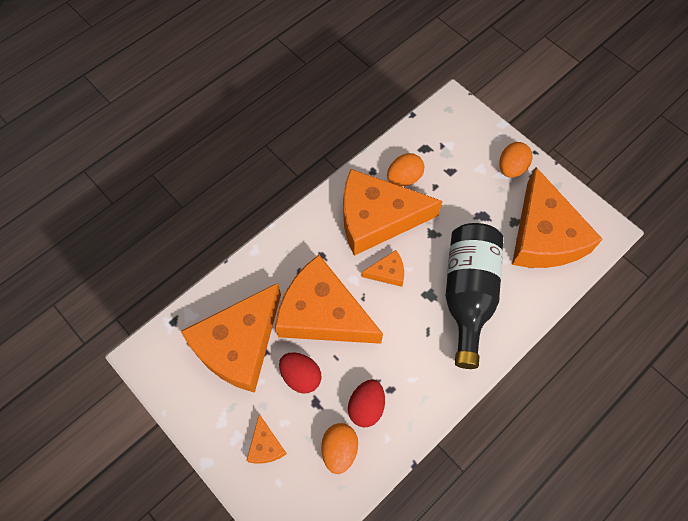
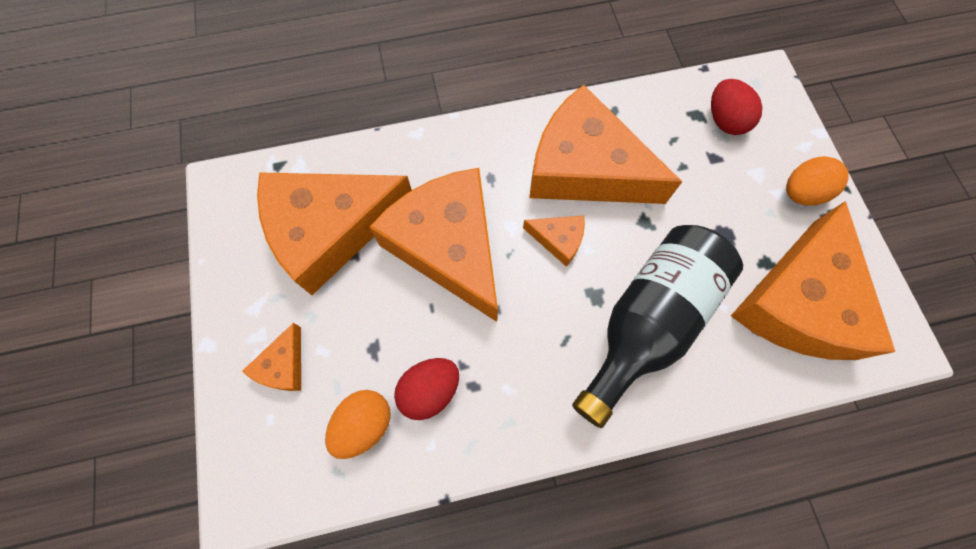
camera: 30 degrees right, 5 degrees up
(301, 376) = (376, 307): red egg -> red egg (725, 120)
(404, 178) = (648, 137): orange egg -> none

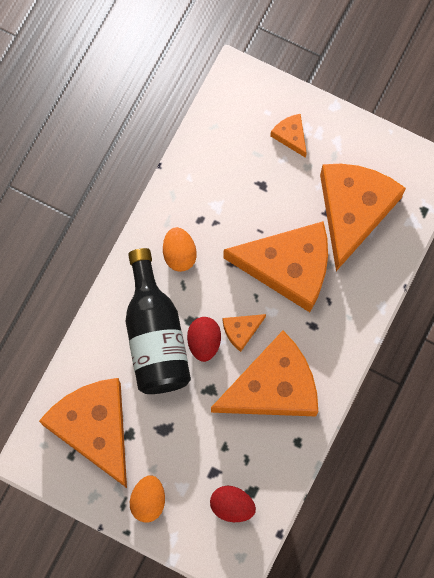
camera: 130 degrees right, 5 degrees up
(364, 424) = (226, 154): orange egg -> orange egg (179, 254)
(430, 390) = (216, 197): red egg -> red egg (204, 342)

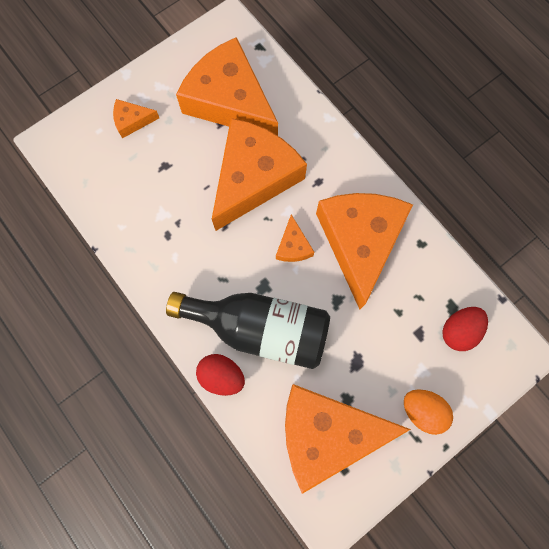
camera: 65 degrees left, 0 degrees up
(179, 254) = (191, 269): orange egg -> none
(204, 342) = (288, 285): red egg -> red egg (222, 376)

